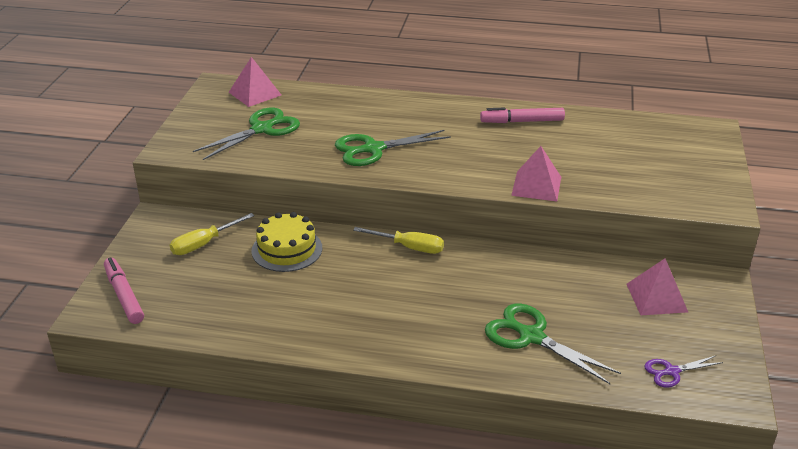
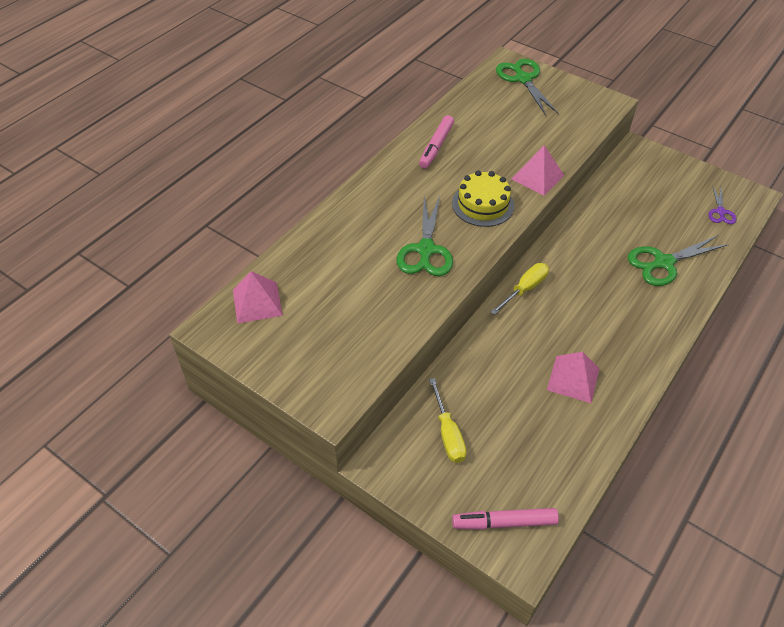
camera: 65 degrees left, 15 degrees up
(262, 129) = (337, 317): green scissors -> green scissors (523, 79)
(287, 249) = (488, 372): yellow cake -> yellow cake (483, 204)
(656, 297) = (643, 184): pink pyramid -> pink pyramid (573, 379)

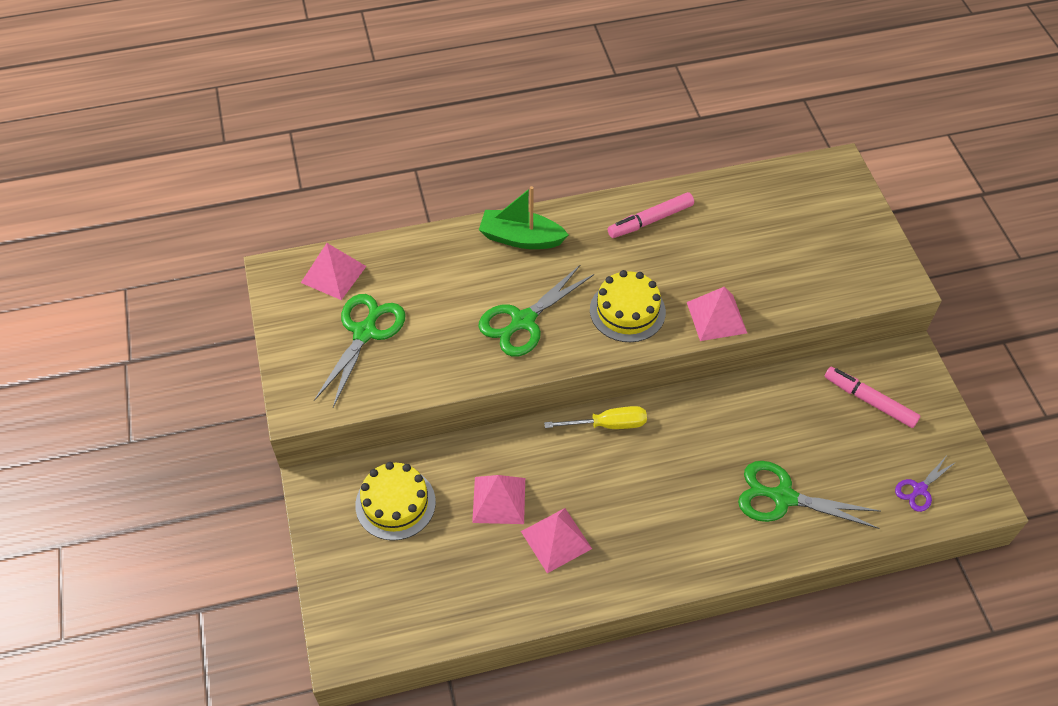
camera: 40 degrees right, 5 degrees up
(366, 202) = (521, 238): none -> green boat
(448, 433) = (395, 503): yellow screwdriver -> yellow cake
(504, 522) = (360, 610): pink marker -> pink marker (869, 401)
(512, 381) = (499, 500): none -> pink pyramid
(523, 79) = (832, 198): green scissors -> green scissors (365, 333)

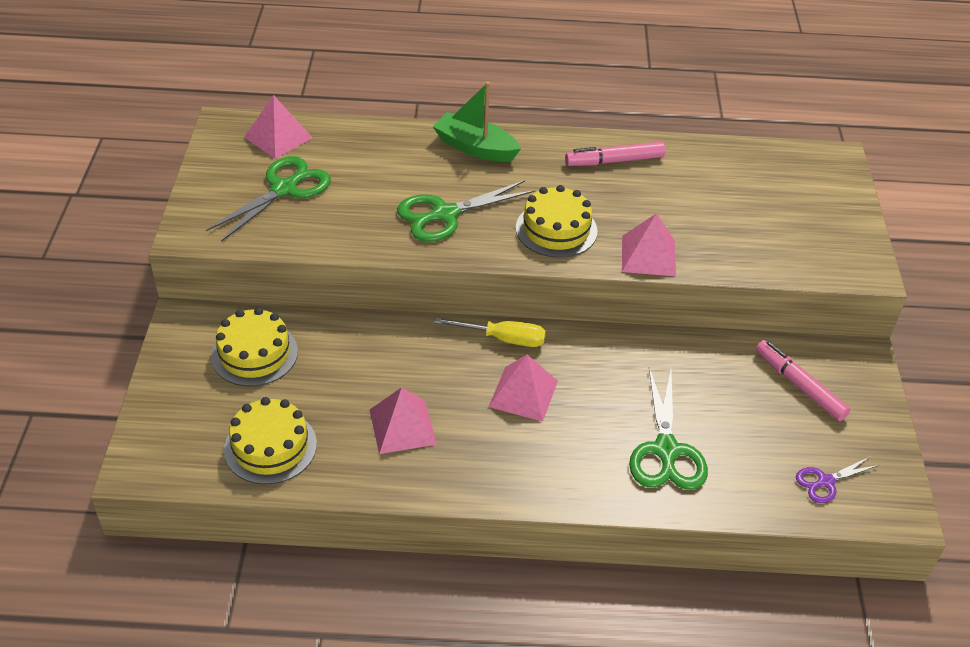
camera: 15 degrees right, 10 degrees down
(450, 594) = (270, 447): none -> yellow cake
(499, 500) = (360, 377): pink pyramid -> pink pyramid (523, 393)
(783, 497) = (666, 450): green scissors -> green scissors turned 120 degrees counterclockwise

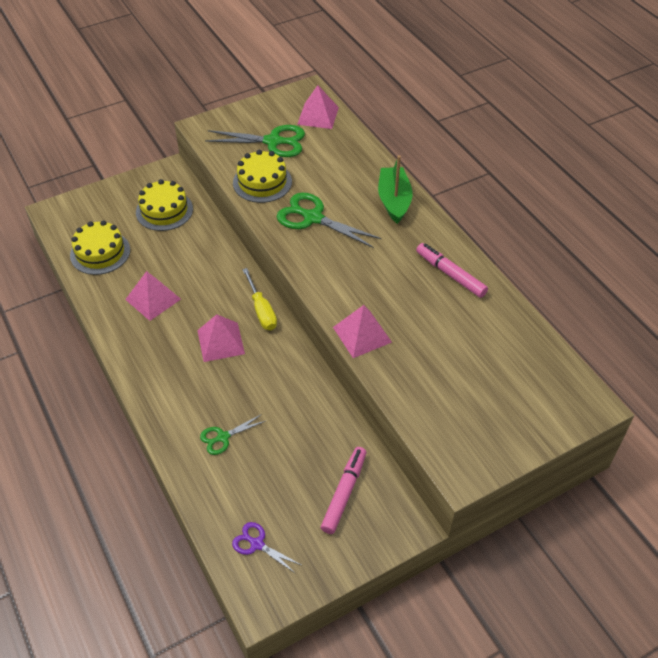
camera: 60 degrees right, 5 degrees up
(556, 229) = (346, 276): yellow cake -> yellow cake (262, 182)
(666, 450) = (223, 437): green scissors -> green scissors, size x0.55

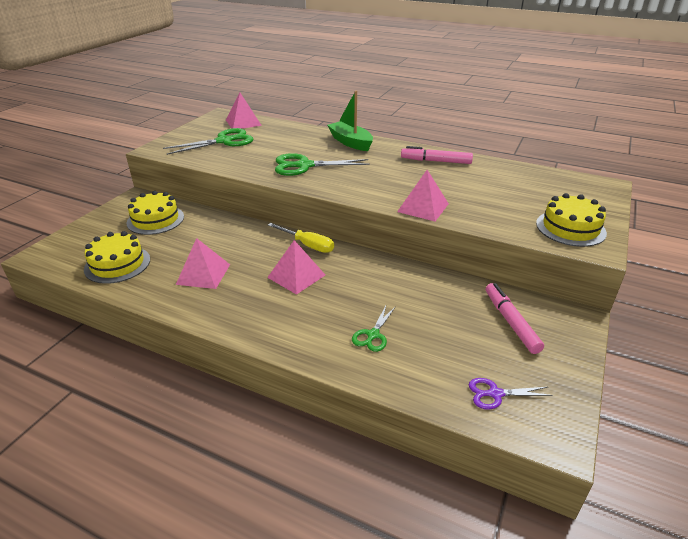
camera: 35 degrees left, 15 degrees down
(262, 182) = (241, 161): yellow cake -> yellow cake (570, 228)

